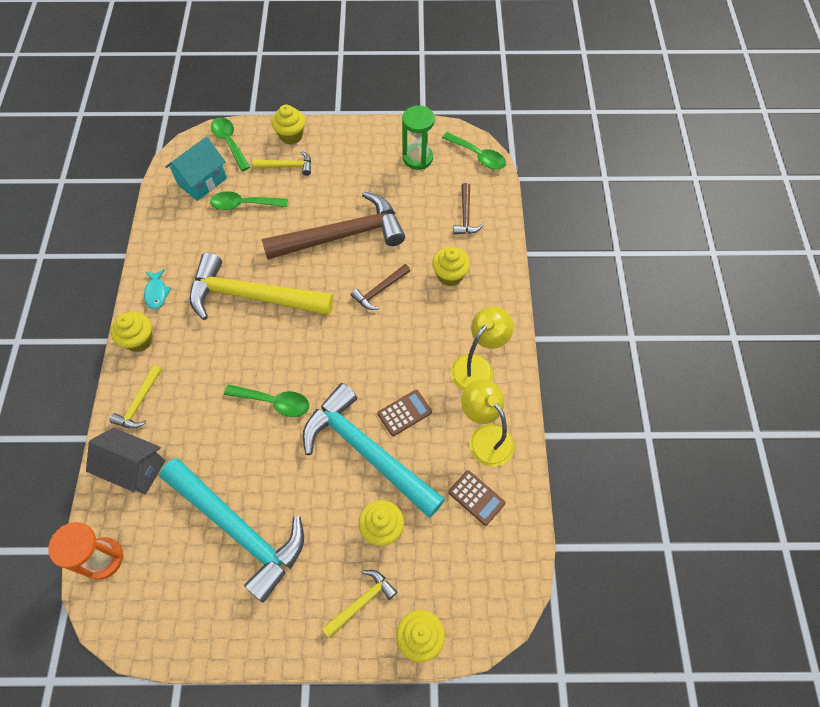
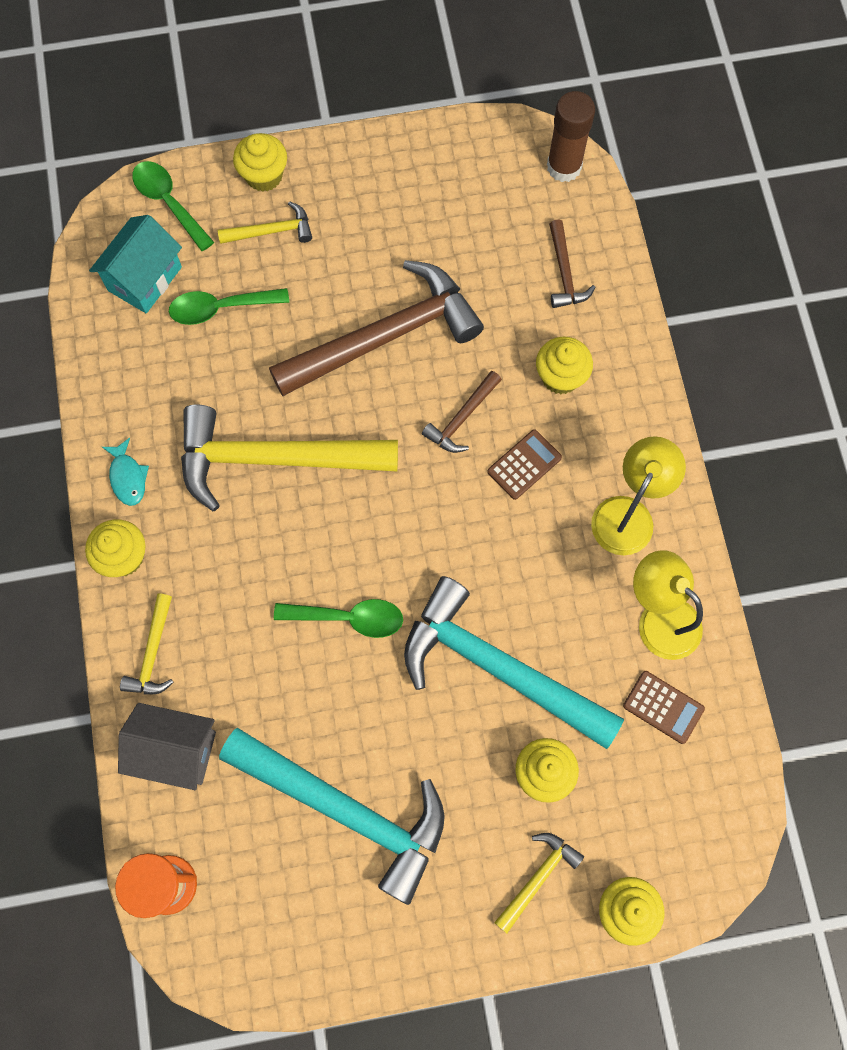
camera: 10 degrees left, 10 degrees up
(404, 413) = (539, 602): brown calculator -> brown calculator (524, 464)
(417, 158) = (471, 185): green hourglass -> none
(478, 156) = (564, 167): green spoon -> brown glue stick

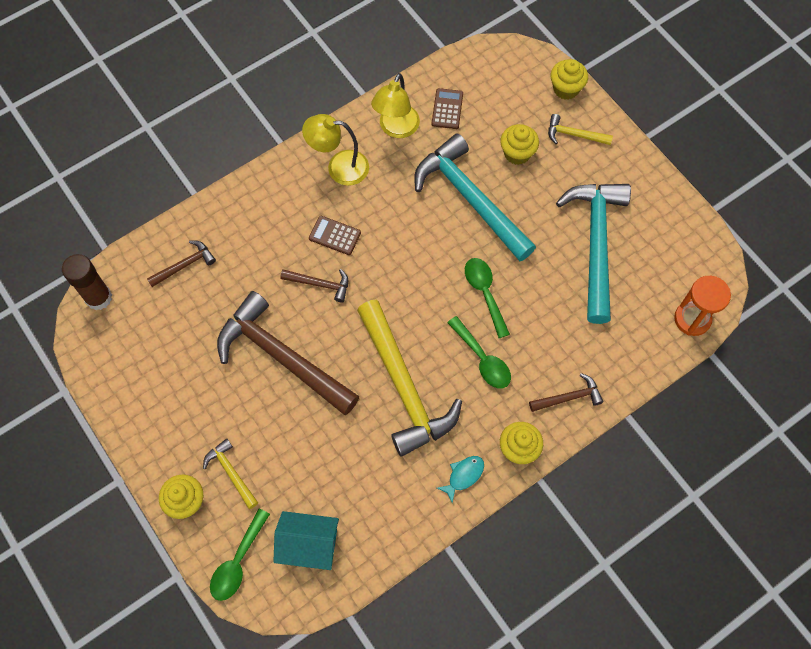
camera: 115 degrees left, 5 degrees down
(153, 653) = (568, 397): yellow hammer -> brown hammer
(176, 750) = (618, 353): grey house -> none
(220, 308) = (309, 478): green spoon -> green spoon (482, 359)
(498, 668) = (470, 199): turquoise hammer -> turquoise hammer turned 135 degrees clockwise
(560, 376) = (263, 238): yellow cupcake -> none

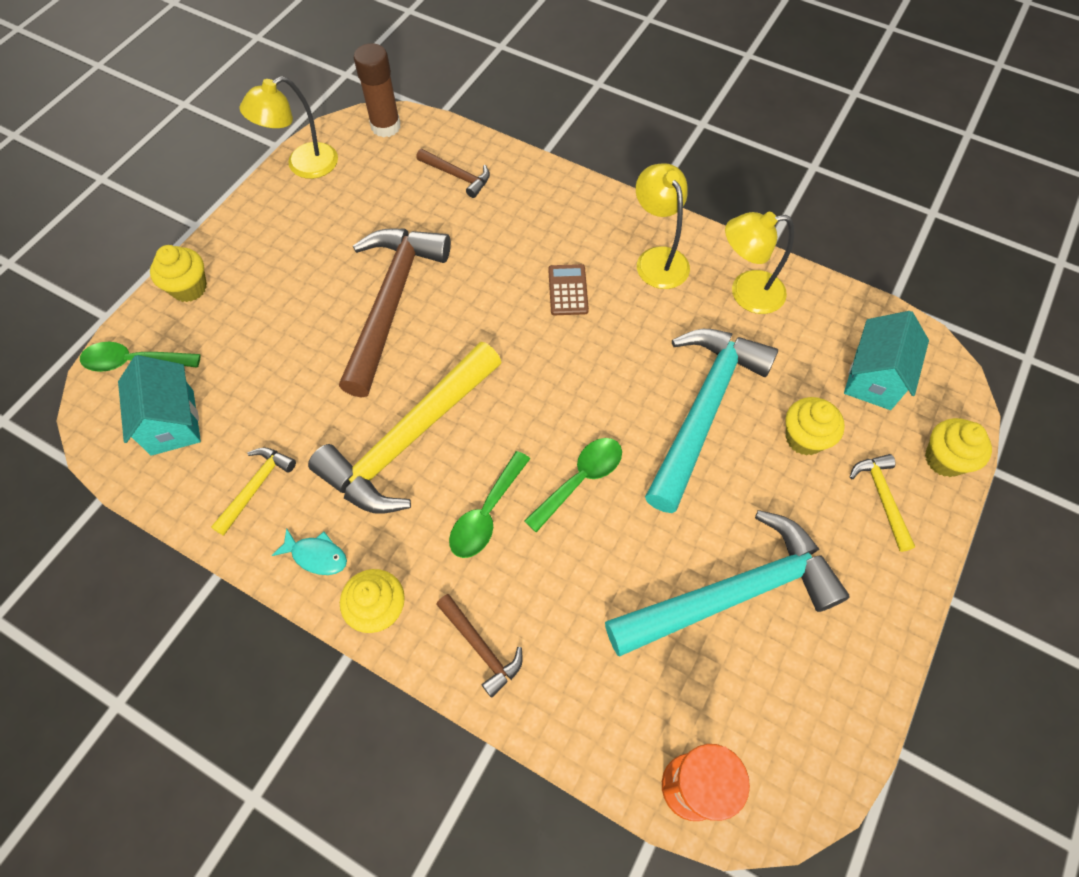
camera: 65 degrees right, 5 degrees down
(104, 376) = (303, 166): none -> yellow lamp
(231, 473) = (235, 313): yellow hammer -> yellow hammer (256, 487)
(320, 284) = (498, 301): brown hammer -> none
(447, 109) = (811, 334): brown calculator -> none
(495, 93) = (873, 378): none -> turquoise house

